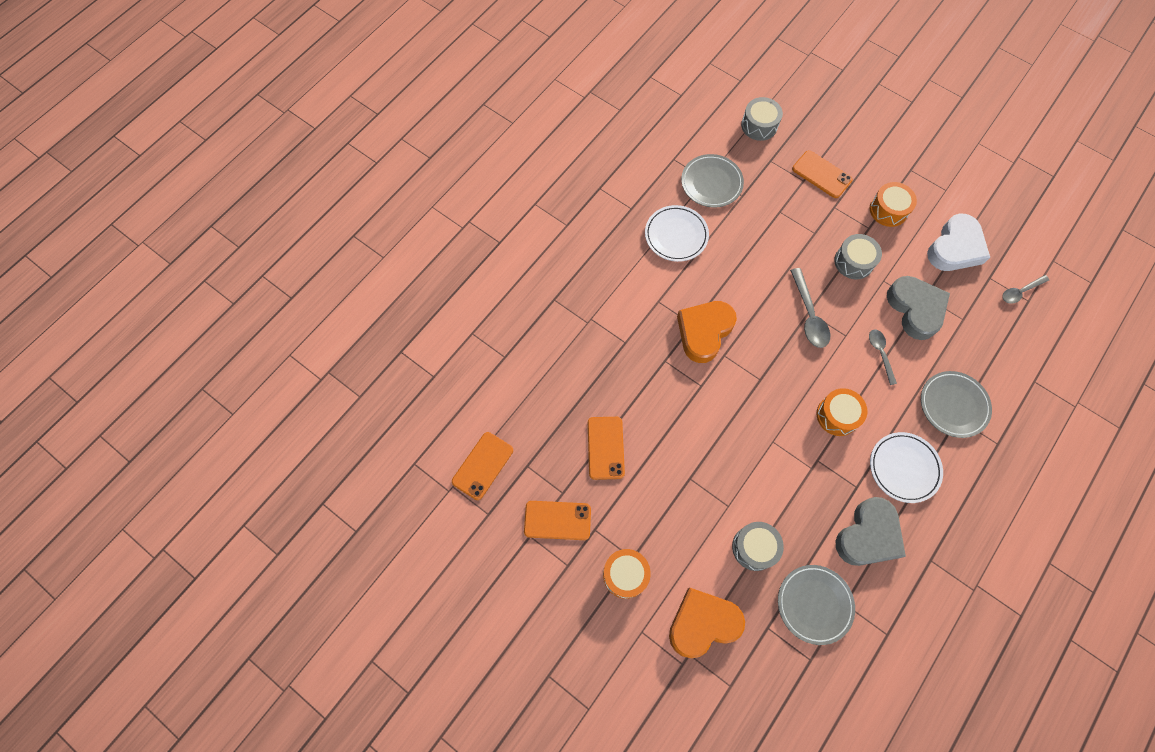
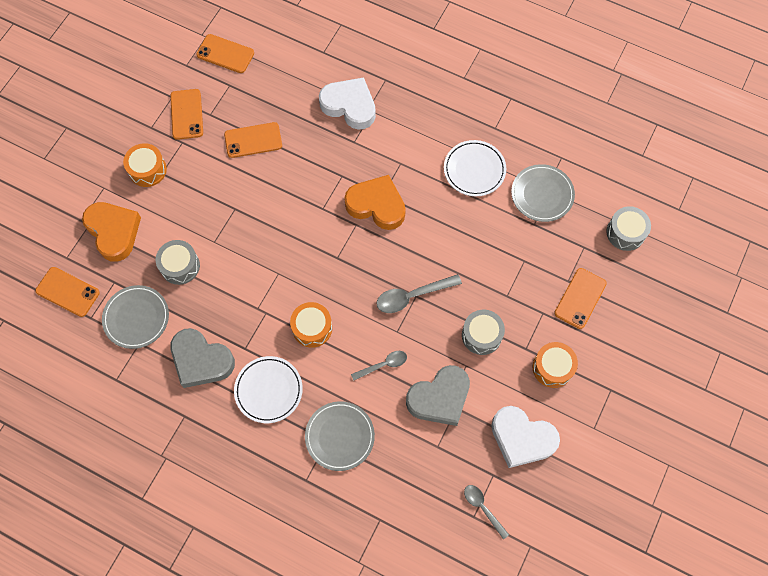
camera: 80 degrees right, 0 degrees up
(580, 340) = (349, 106): none -> white heart
(775, 687) = (67, 292): none -> orange phone

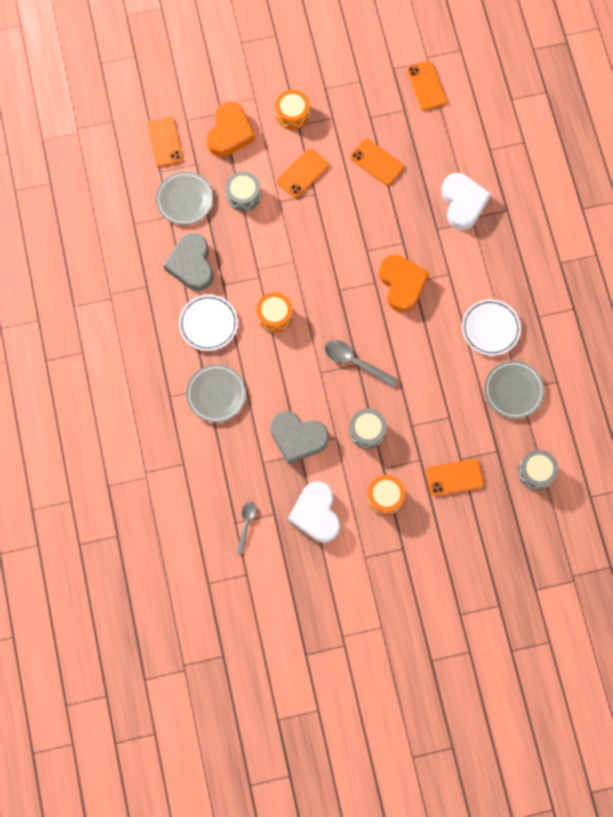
camera: 50 degrees right, 5 degrees up
(186, 114) = (356, 102): orange phone -> orange phone (302, 173)
(383, 365) = (289, 382): grey spoon -> none

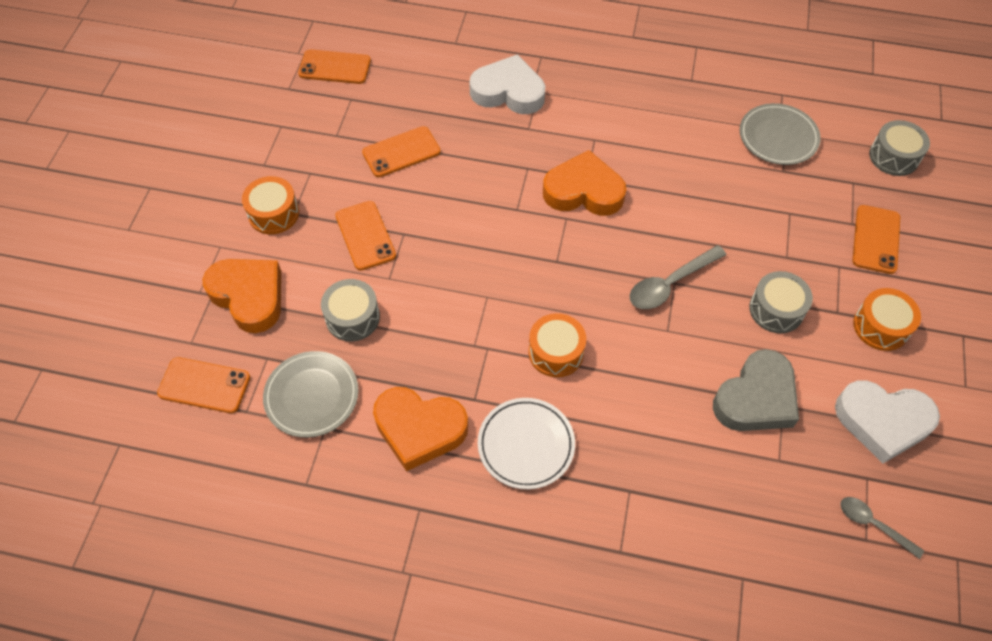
camera: 65 degrees left, 15 degrees down
(191, 264) = (419, 429): grey heart -> orange heart
(216, 394) = (644, 481): grey plate -> none
(490, 328) = (686, 128): white plate -> none

